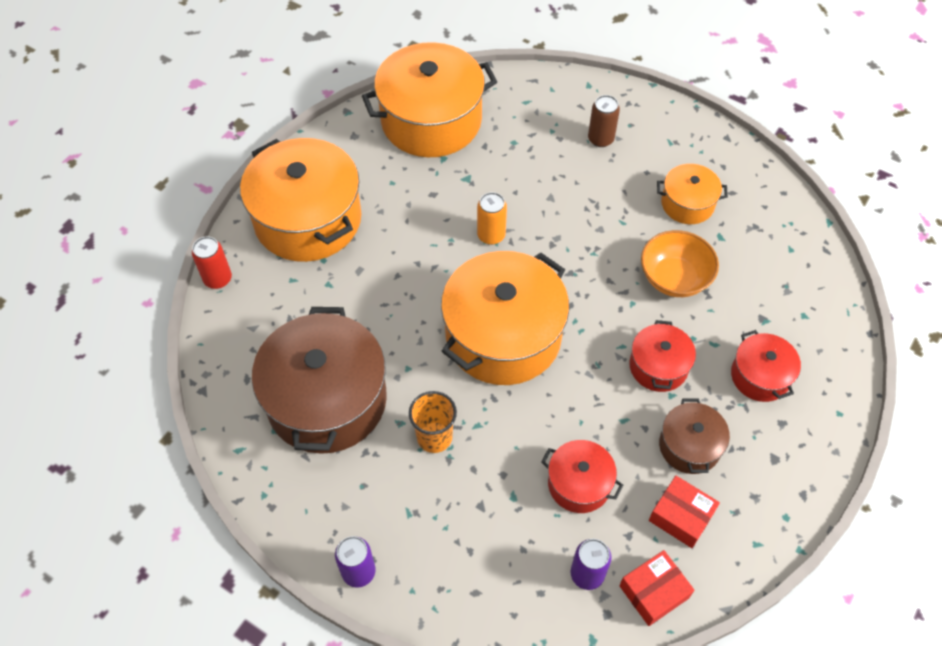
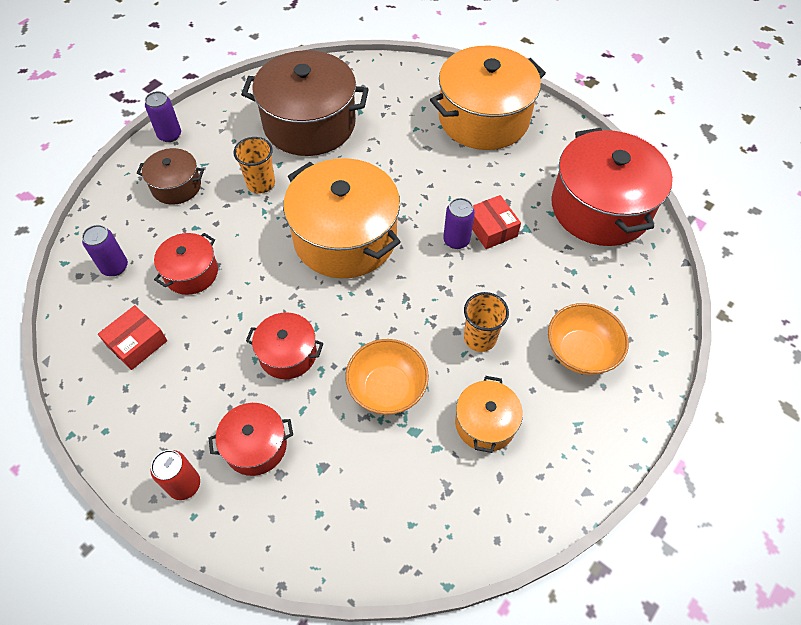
camera: 95 degrees right, 0 degrees up
(218, 279) = (429, 68): red can -> red can (184, 485)
(431, 120) = (600, 208): orange pot -> red pot
(491, 235) = (456, 240): orange can -> purple can
(600, 139) = (580, 352): brown can -> orange bowl
(603, 211) = (480, 338): none -> orange cup
(654, 591) = (82, 310): red box -> red box (491, 228)
(689, 446) = (199, 364): brown pot -> brown pot (176, 186)

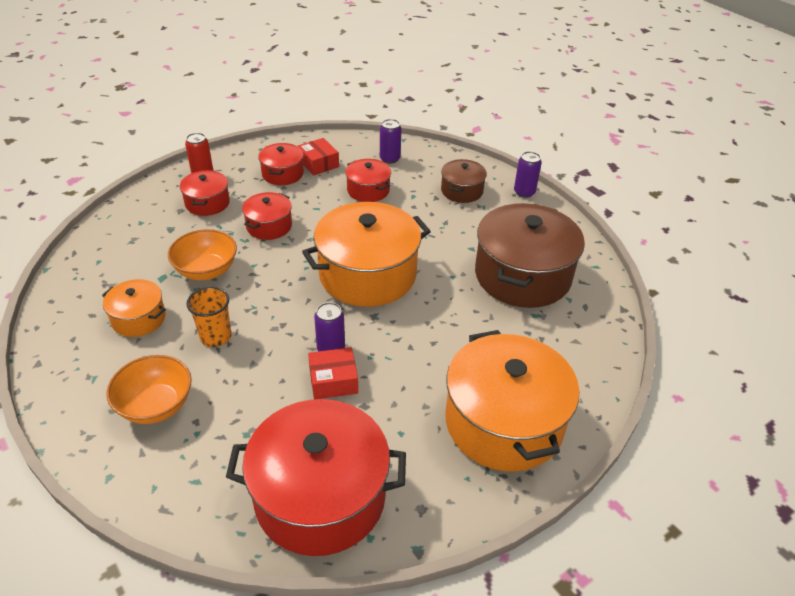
camera: 105 degrees right, 15 degrees down
(169, 378) = (282, 174): none -> red pot
(261, 183) = (450, 235): orange cup -> none

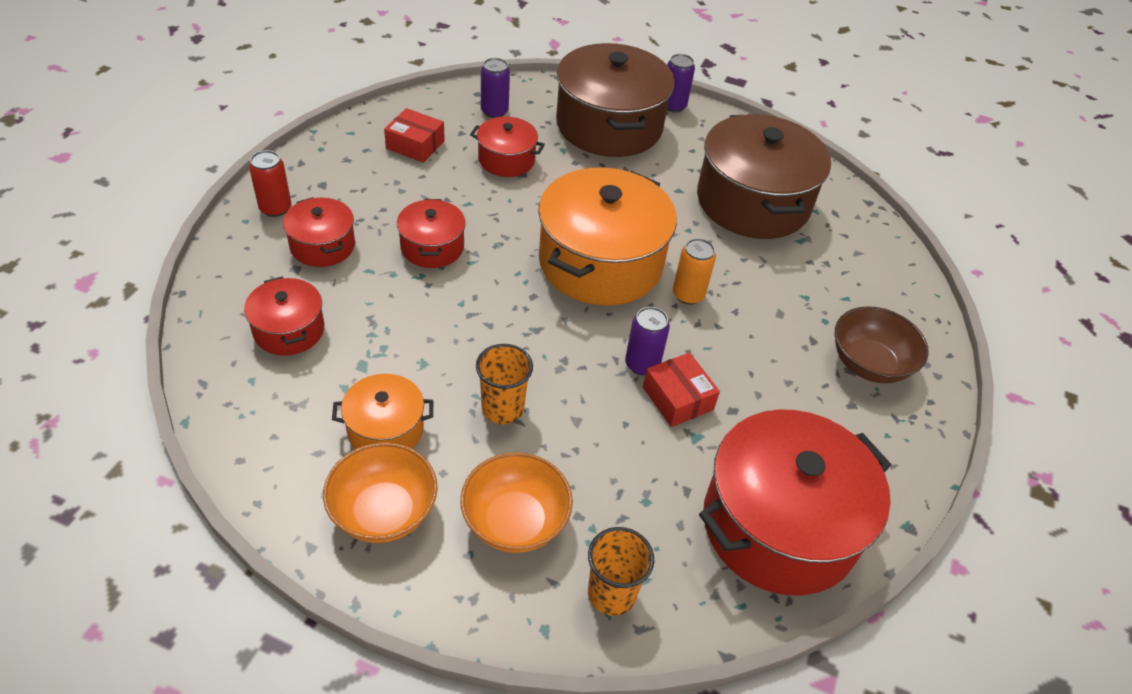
camera: 35 degrees left, 5 degrees up
(168, 478) = (611, 594): none -> orange cup
(206, 270) = (410, 333): orange bowl -> orange bowl (384, 512)
(282, 174) = (383, 173): red pot -> red pot (289, 330)
(333, 381) = (678, 398): red box -> red box turned 75 degrees counterclockwise
(409, 318) = (688, 295): none -> orange can
(462, 191) = (609, 125): brown pot -> brown pot, size x1.99
(503, 422) = (869, 364): orange pot -> brown bowl

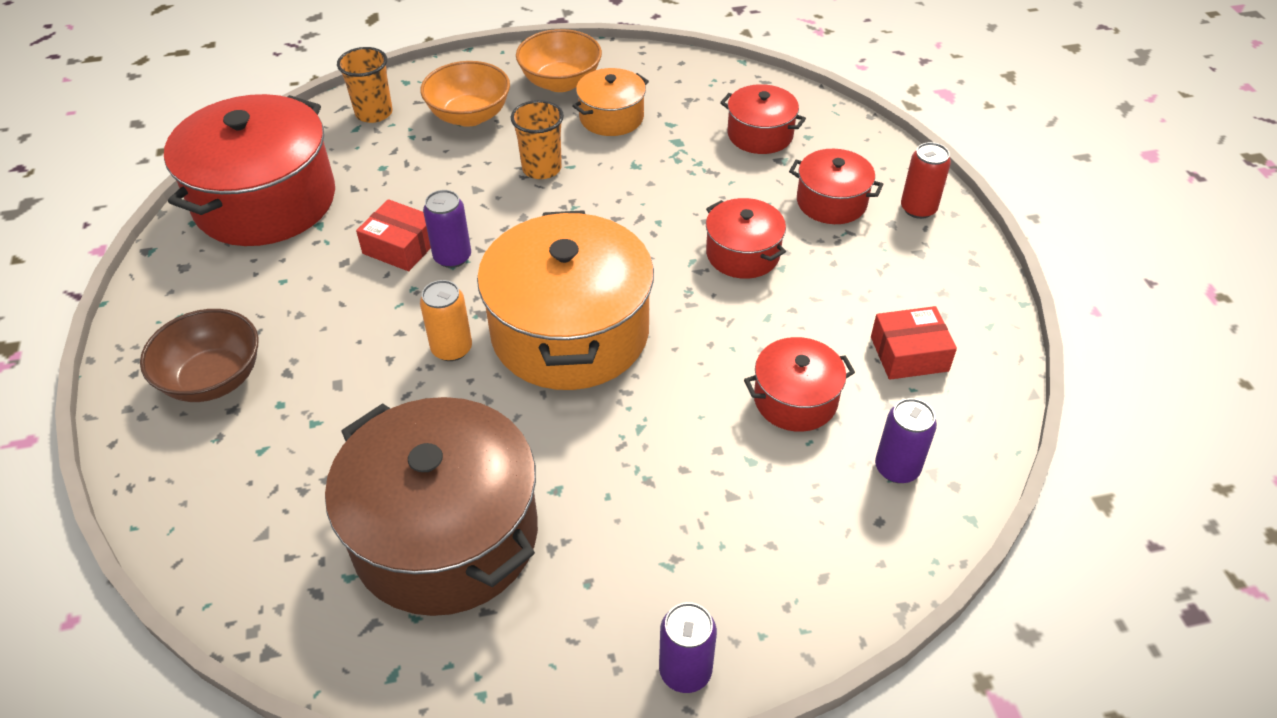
camera: 150 degrees right, 0 degrees up
(609, 125) = (737, 550): brown pot -> none

